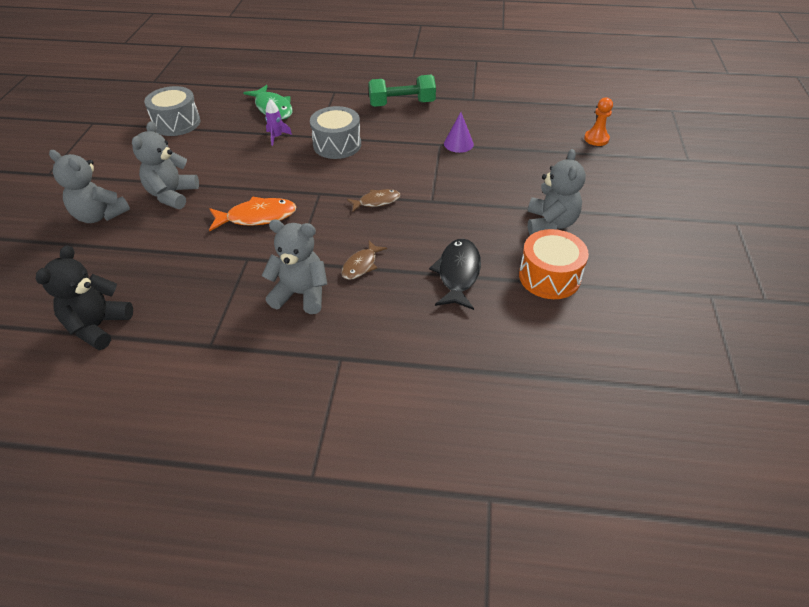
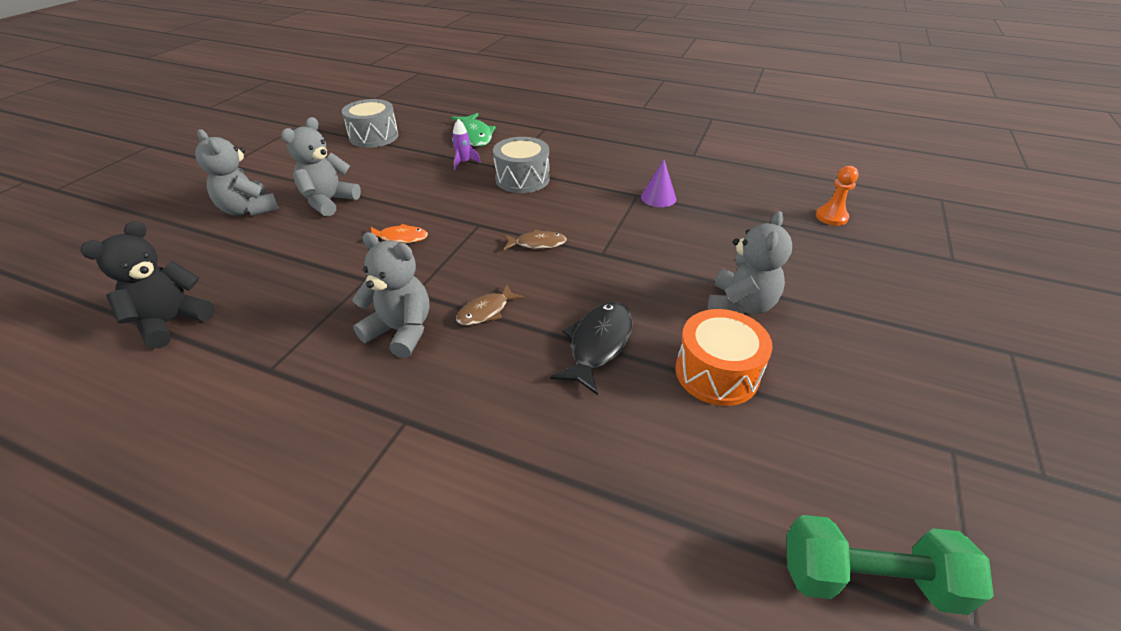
camera: 15 degrees right, 5 degrees down
(257, 217) = (400, 238): orange fish -> orange fish, size x0.63
(402, 104) = (611, 149): green dumbbell -> green dumbbell (868, 578)

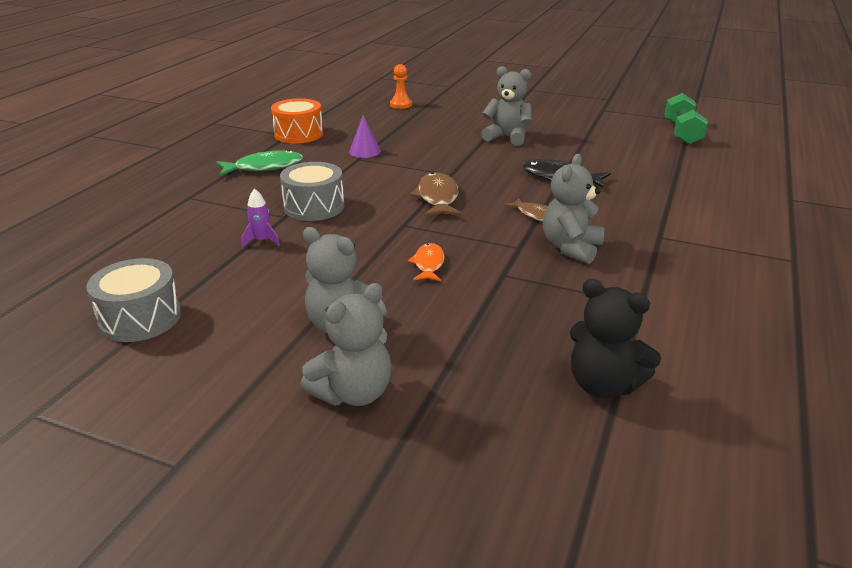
camera: 90 degrees left, 10 degrees down
(474, 136) = (185, 239): green fish -> green fish (264, 167)
(537, 244) = (437, 198): brown fish -> brown fish, size x1.59
(717, 373) = (572, 148): orange drum -> orange drum (298, 134)

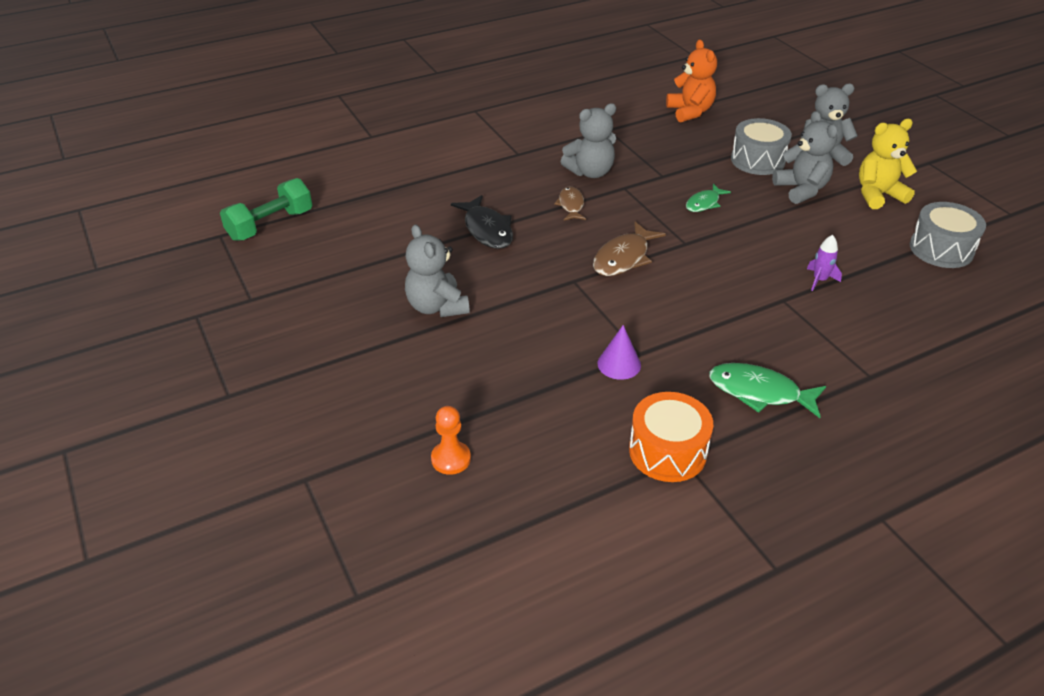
camera: 140 degrees left, 10 degrees up
(240, 360) = (878, 195): none -> yellow teddy bear
(314, 207) = (746, 299): grey drum -> grey drum (758, 160)
(428, 264) = (704, 203): orange fish -> green fish
(603, 385) = (690, 112): black teddy bear -> orange teddy bear

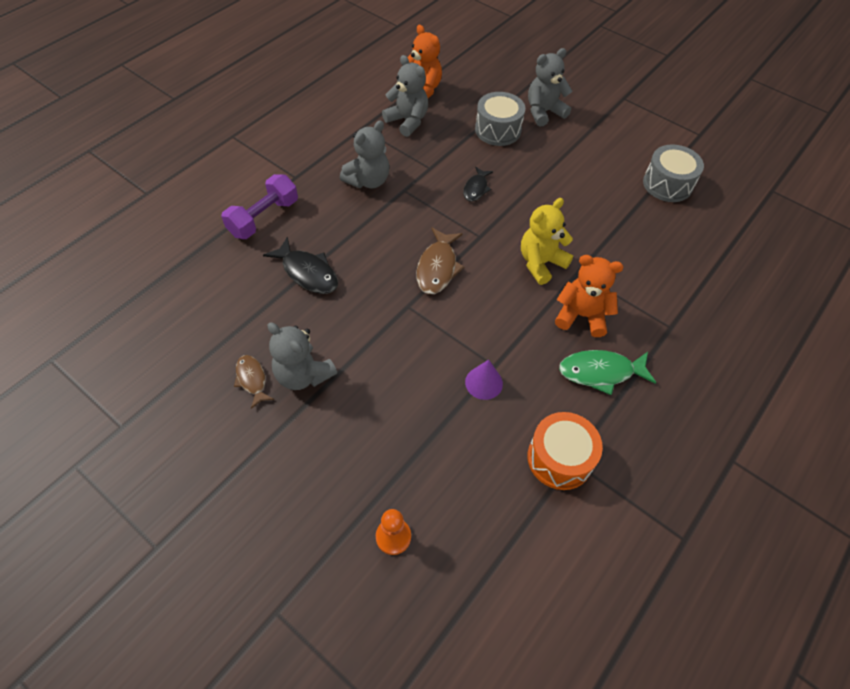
camera: 25 degrees left, 15 degrees up
(270, 225) = (97, 331): green dumbbell -> none
(469, 178) = (264, 218): none -> purple dumbbell
(571, 205) = (368, 223): brown fish -> brown fish (252, 379)
(704, 203) = (476, 188): green fish -> black fish
(765, 338) = (581, 316): none -> orange teddy bear
(801, 190) = (544, 152): grey teddy bear -> grey teddy bear (407, 121)
(819, 280) = (596, 243): purple rocket -> none
(878, 195) = (602, 142): yellow teddy bear -> yellow teddy bear (540, 263)

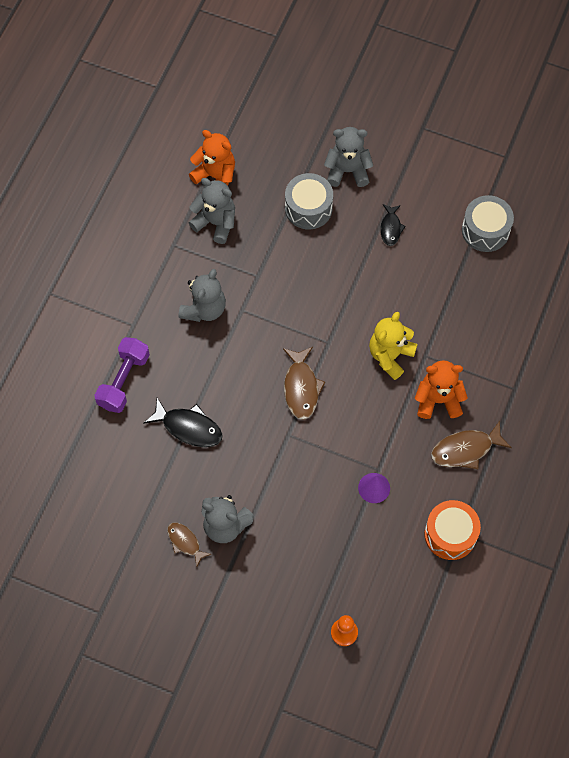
camera: 15 degrees left, 10 degrees up
(476, 188) = (308, 288): black fish -> black fish (391, 228)
(544, 112) = (347, 171): grey teddy bear -> grey teddy bear turned 45 degrees clockwise
(600, 372) = (465, 449): green fish -> brown fish

